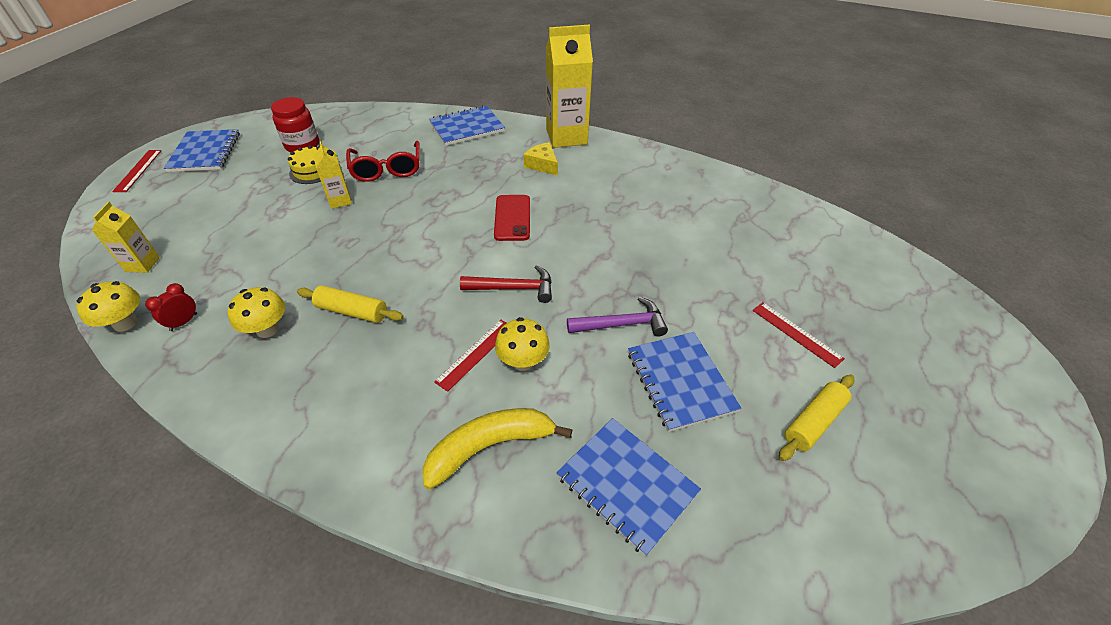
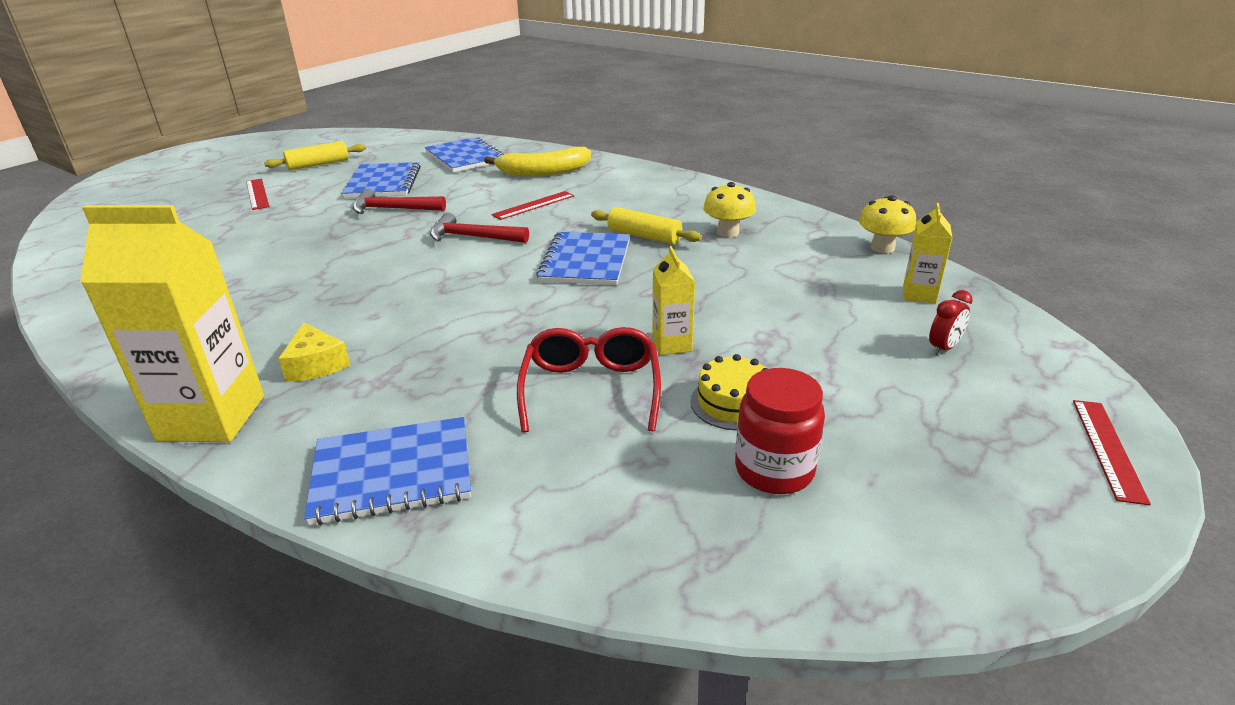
camera: 165 degrees left, 15 degrees down
(184, 322) = (819, 243): red clock -> red clock (943, 348)
(205, 152) = (998, 480): blue notebook -> blue notebook (586, 261)
(512, 218) = (426, 296): red phone -> none
(523, 361) = (496, 199): yellow mushroom -> none
(622, 324) = (393, 209): purple hammer -> red hammer

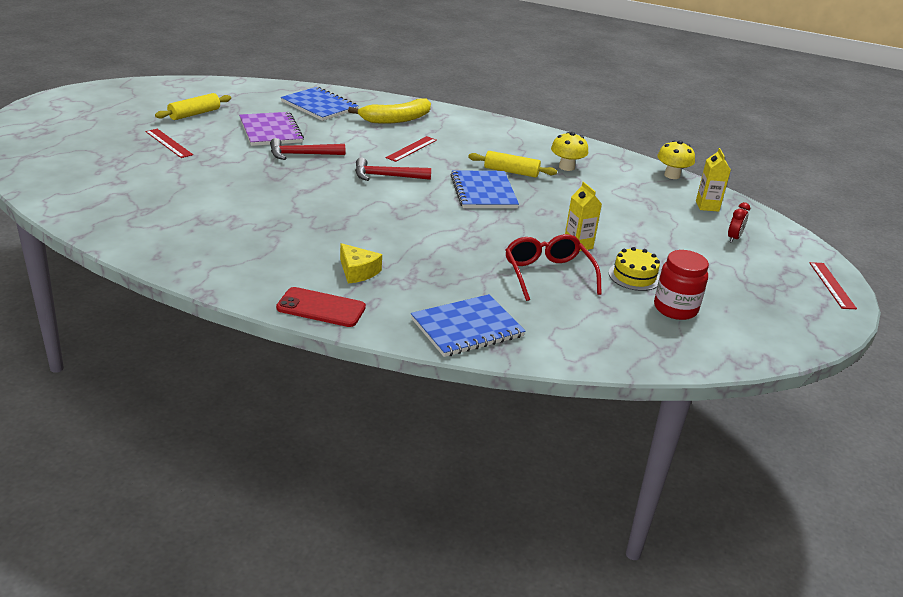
camera: 20 degrees left, 0 degrees up
(212, 418) = (321, 308): yellow carton -> red phone
(383, 183) = (270, 131): blue notebook -> purple notebook

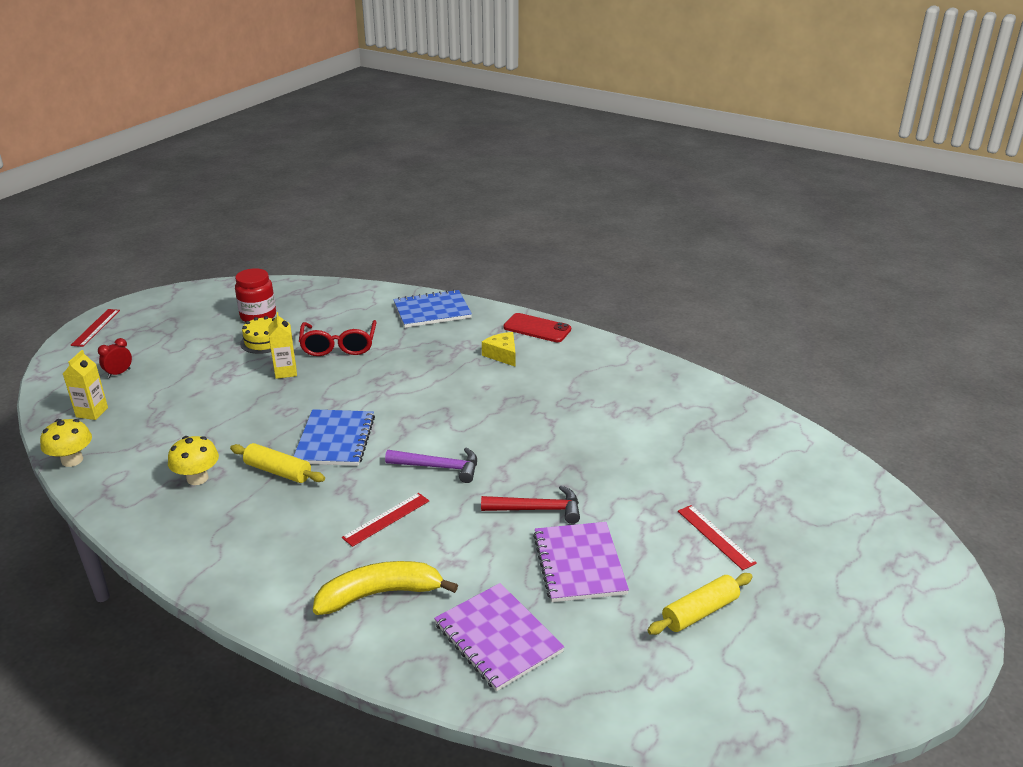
camera: 165 degrees left, 0 degrees up
(319, 106) = (498, 638): blue notebook -> purple notebook
(386, 176) = (439, 467): red hammer -> purple hammer

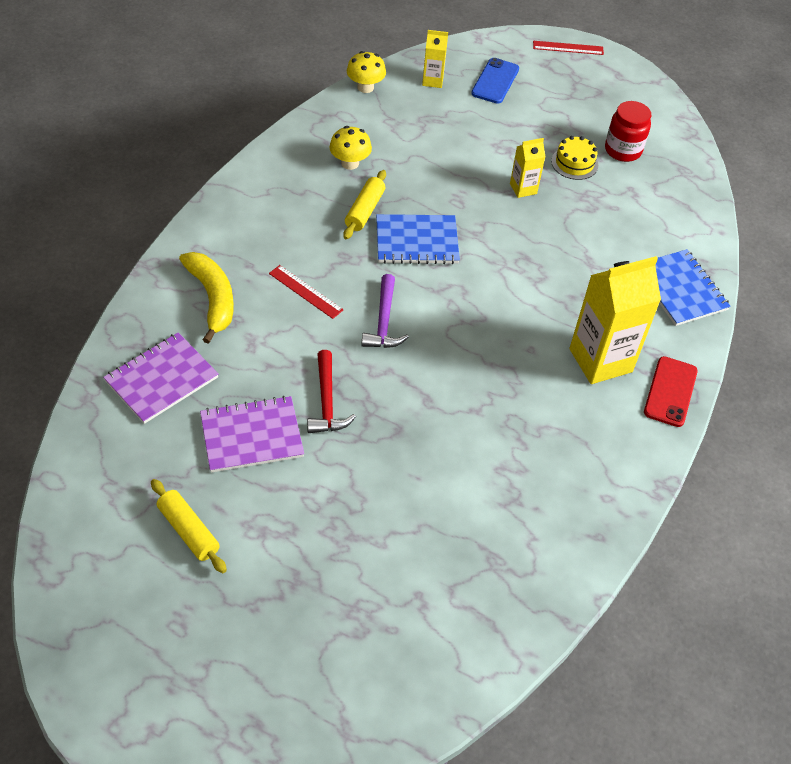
camera: 80 degrees right, 20 degrees up
(119, 373) = (495, 81): red clock -> blue phone
(339, 346) = (581, 220): red glasses -> none
(502, 355) = (600, 360): yellow cheese -> yellow carton
(715, 536) = (295, 554): red ruler -> none

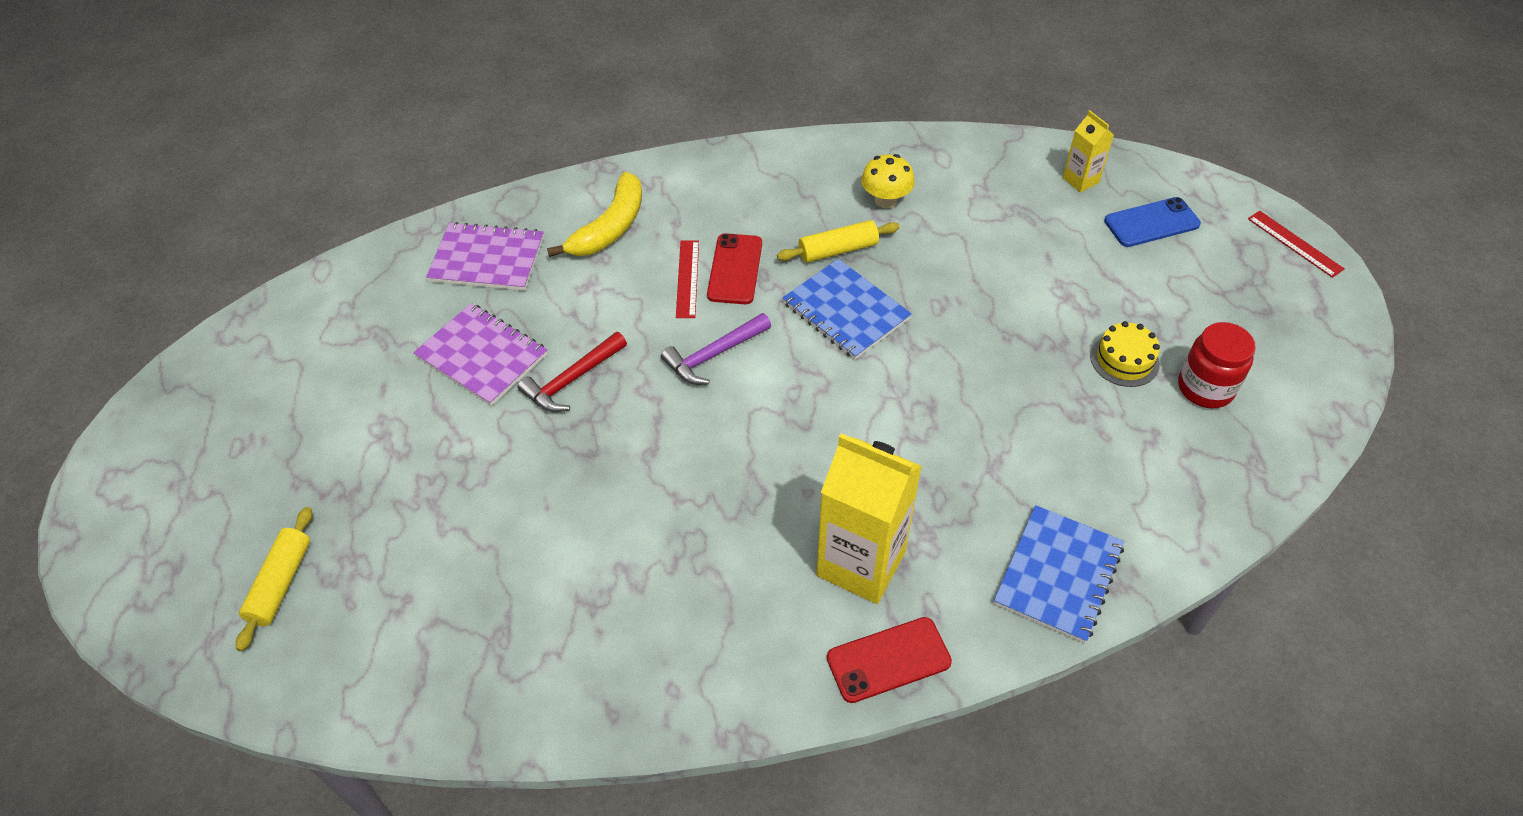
camera: 55 degrees right, 0 degrees up
(189, 531) = (342, 386): yellow rolling pin -> yellow rolling pin (281, 583)
(324, 265) = (735, 269): none -> red phone
(365, 87) = (1000, 144): yellow mushroom -> none
(523, 189) = (1026, 343): yellow carton -> none

